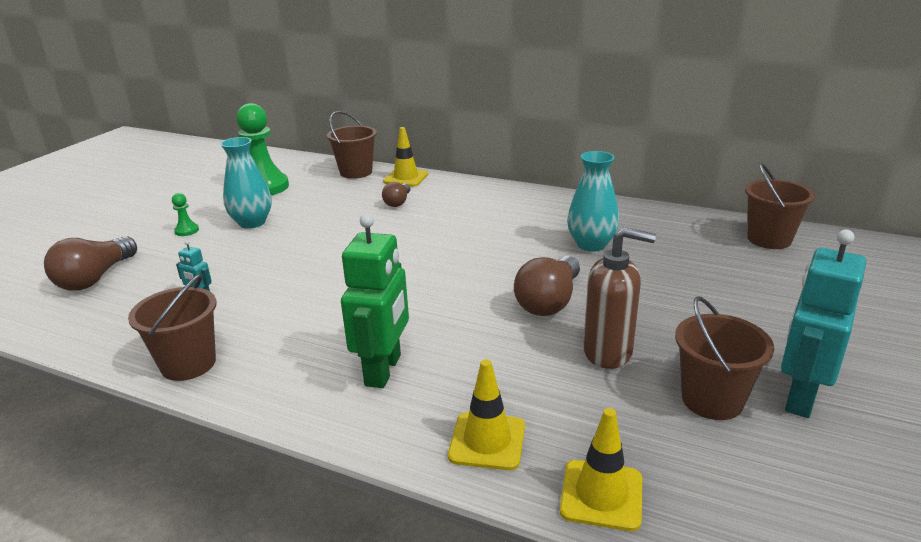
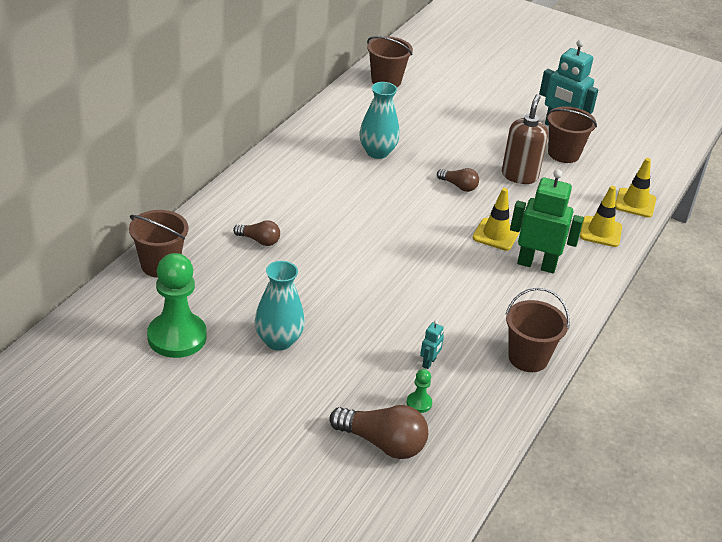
camera: 90 degrees left, 10 degrees up
(187, 231) = (285, 390): green pawn -> green pawn (419, 403)
(406, 178) = (194, 231): yellow traffic cone -> yellow traffic cone (496, 234)
(549, 302) = (459, 186): brown light bulb -> brown light bulb, size x0.58

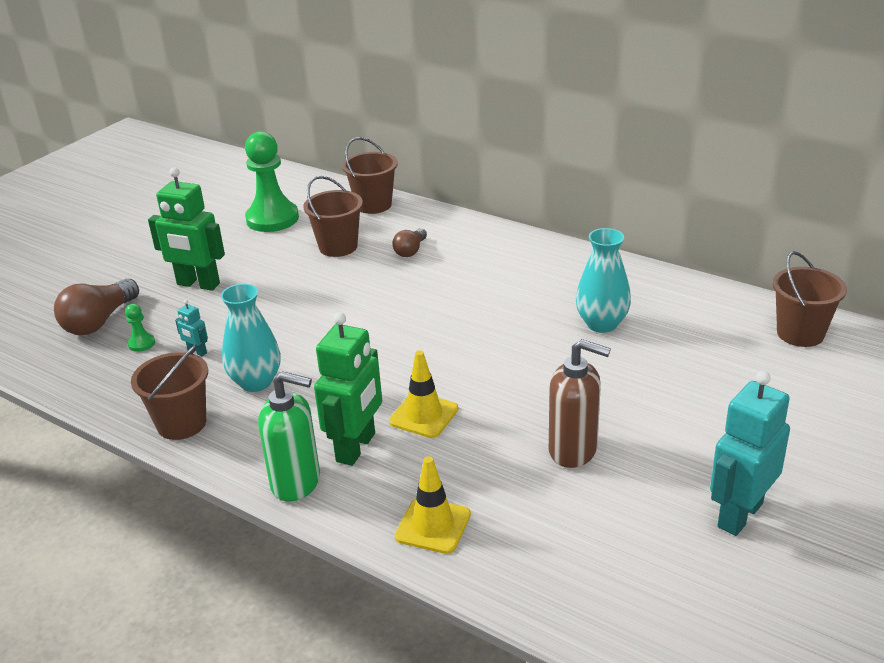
camera: 100 degrees right, 5 degrees down
(278, 341) = (254, 266): turquoise vase -> turquoise vase (256, 382)
(312, 378) = (198, 284): none -> green robot
(459, 186) = (534, 389): brown light bulb -> none
(563, 154) = (653, 509): brown bucket -> brown bucket (338, 247)
(578, 290) = (296, 482): none -> green soap dispenser
(635, 203) = (517, 583): yellow traffic cone -> none

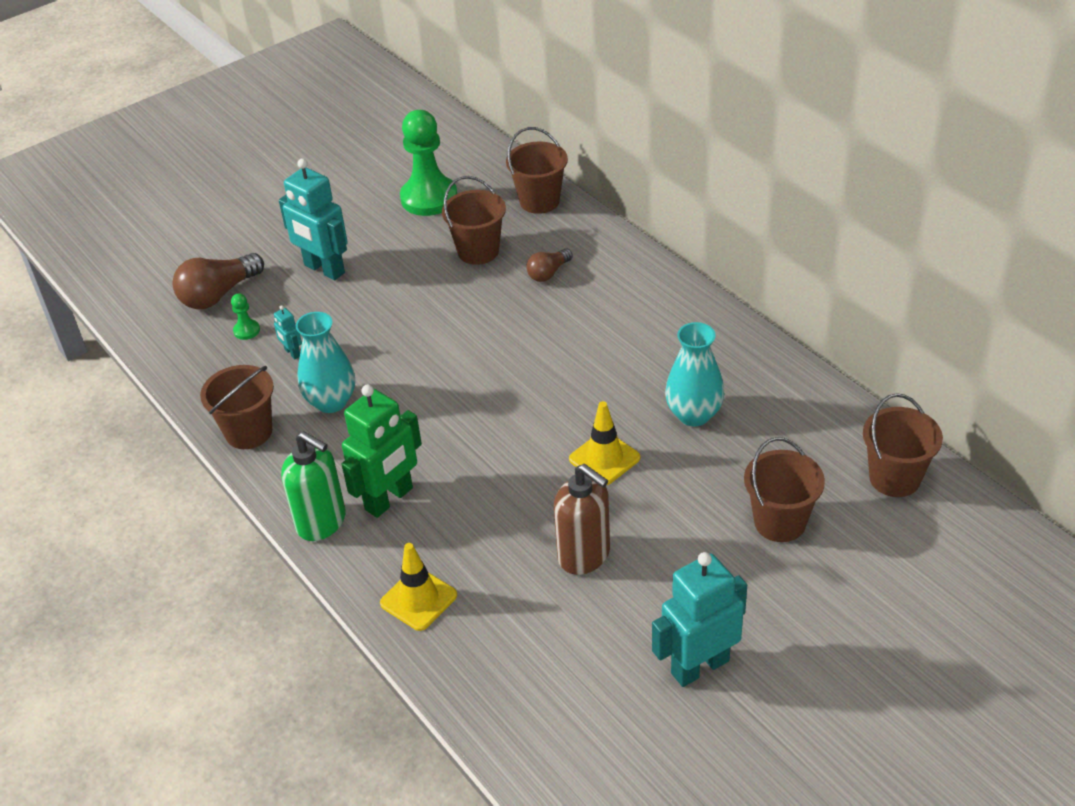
camera: 20 degrees right, 10 degrees up
(198, 284) = (324, 269): green robot -> turquoise robot
(424, 415) = (466, 479): yellow traffic cone -> yellow traffic cone (604, 458)
(729, 385) = (780, 522): none -> brown bucket

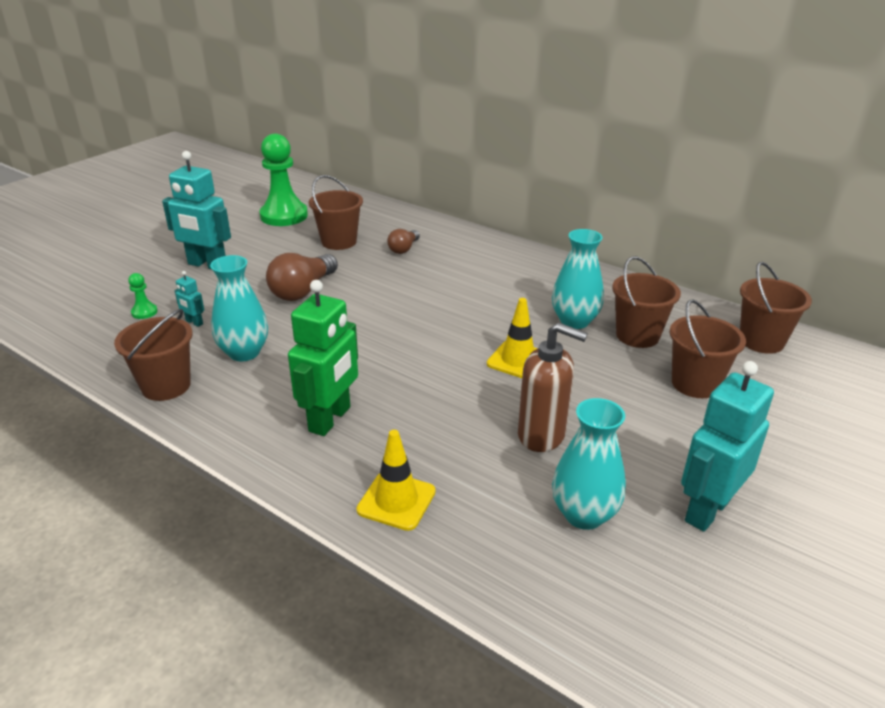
camera: 20 degrees left, 10 degrees down
(218, 294) = (110, 291): brown light bulb -> brown light bulb (302, 290)
(322, 522) = (266, 449): green soap dispenser -> none
(539, 201) = (375, 210): brown bucket -> brown bucket (637, 336)
(581, 647) = (584, 514): none -> turquoise vase

